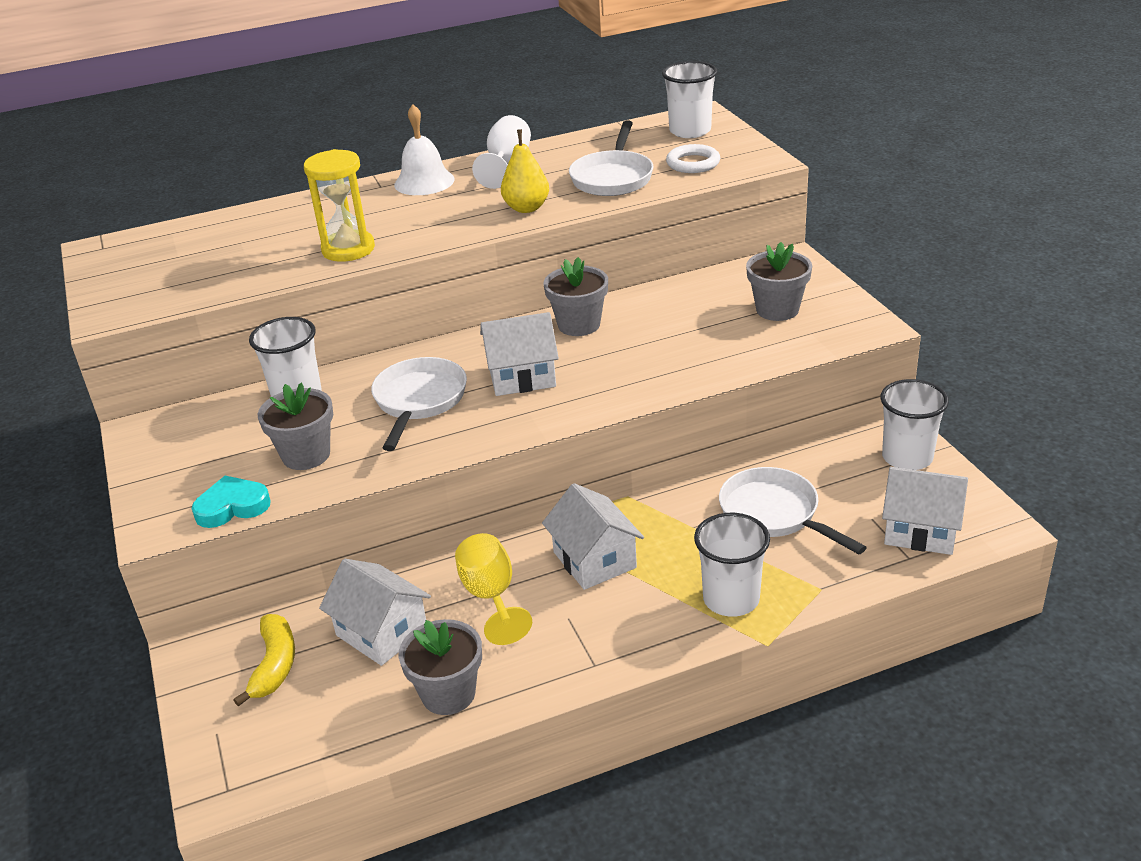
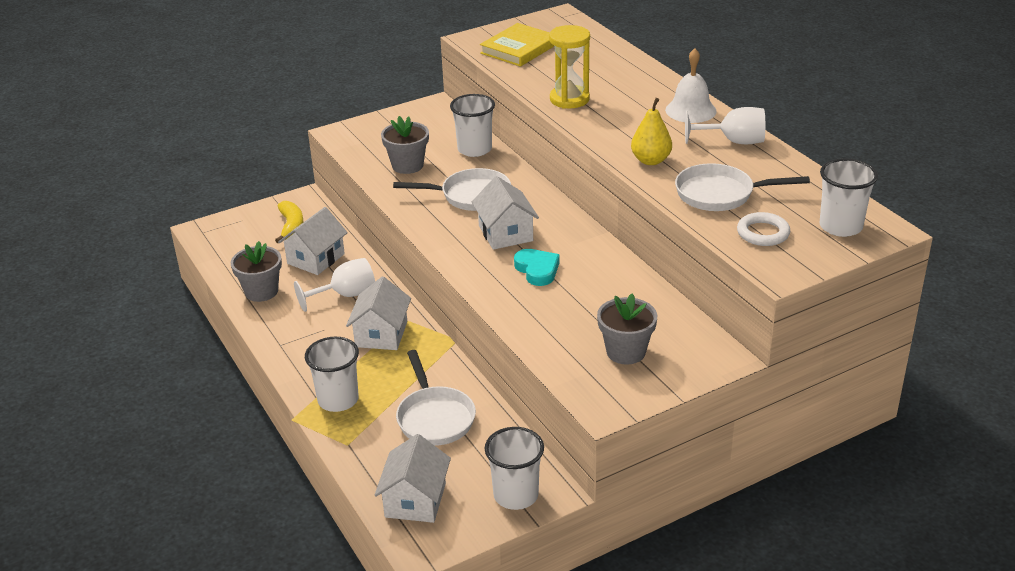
camera: 80 degrees right, 0 degrees up
(174, 280) = (519, 49): none -> yellow book
(232, 507) = (356, 152): turquoise heart -> turquoise heart (537, 270)
(274, 665) = (291, 227): yellow banana -> yellow banana turned 90 degrees counterclockwise
(491, 597) = (345, 295): yellow goblet -> white goblet
(579, 325) = (584, 250): grey flower pot -> none
(594, 560) = (381, 334): white house -> white house turned 45 degrees counterclockwise
(774, 514) = (434, 418): white pan -> white pan turned 120 degrees clockwise

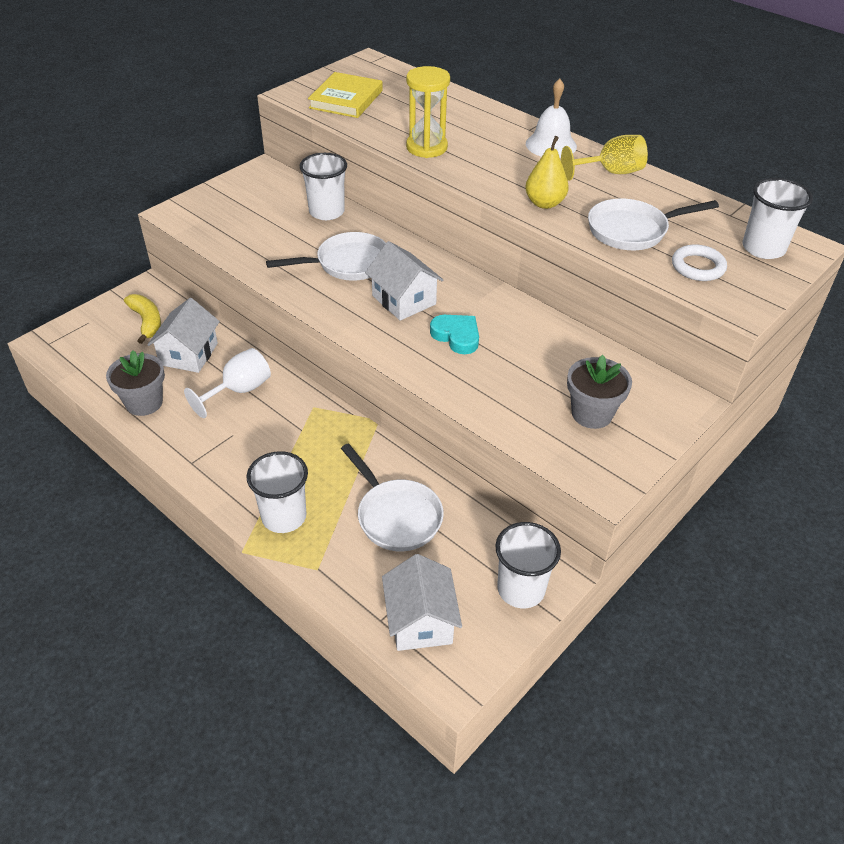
camera: 20 degrees left, 10 degrees up
(381, 334) = (297, 429): white house -> none
(407, 165) = (265, 239): grey flower pot -> none
(733, 141) = (610, 172): white goblet -> yellow goblet

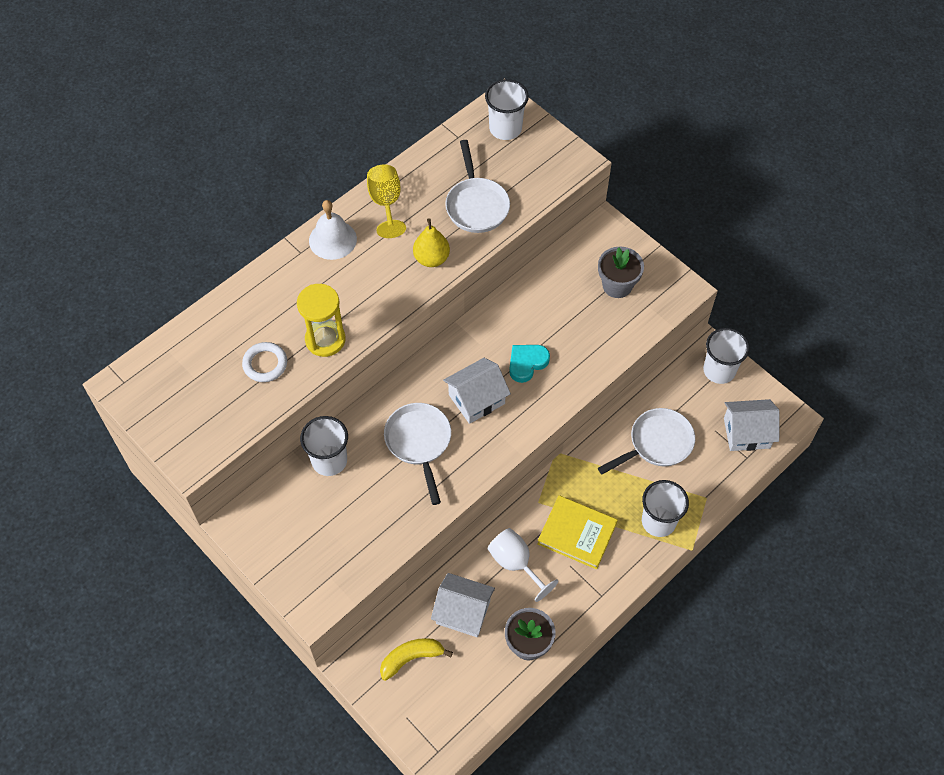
camera: 85 degrees left, 15 degrees up
(346, 99) = (213, 407): yellow book -> yellow book (577, 533)
(698, 267) = (527, 174): white ring -> white ring (265, 364)

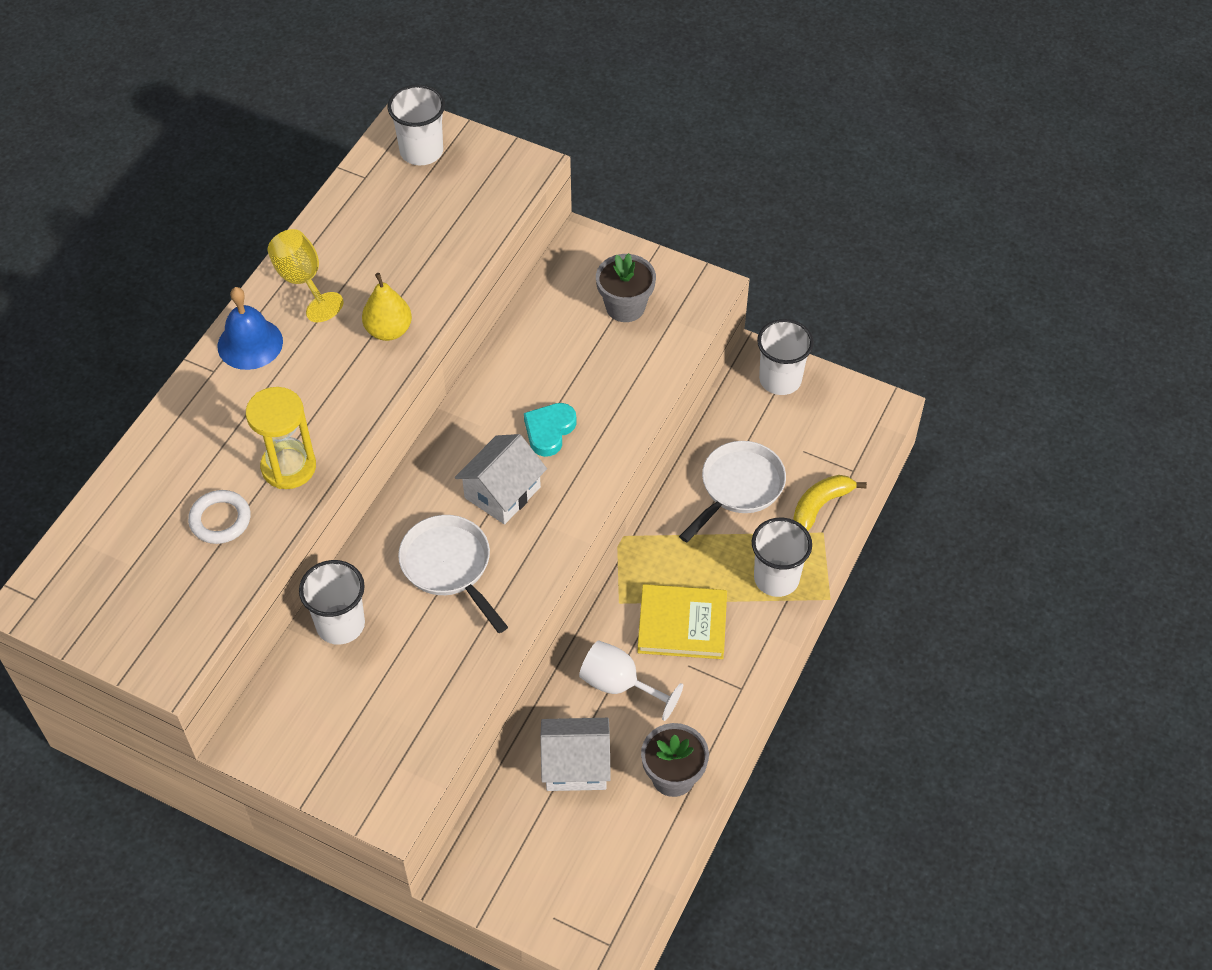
camera: 20 degrees left, 5 degrees down
(332, 239) = (250, 343): white bell -> blue bell
(411, 658) = (531, 843): yellow banana -> yellow banana (820, 506)
(476, 205) = (421, 251): white pan -> none
(746, 433) = (841, 442): white house -> none

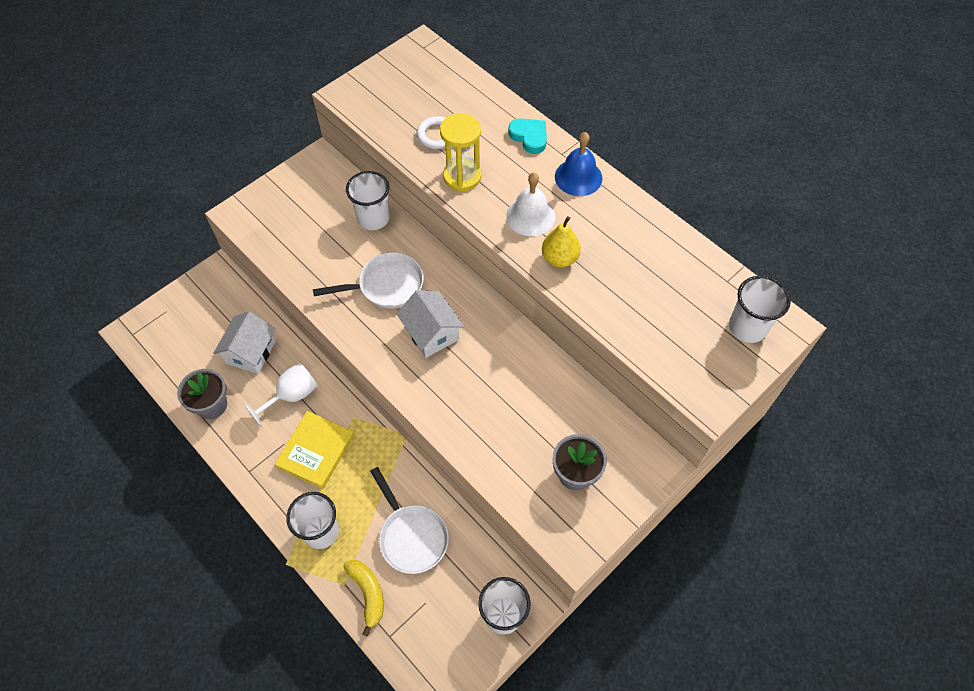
camera: 110 degrees right, 5 degrees up
(303, 281) = (627, 218): yellow goblet -> none
(332, 375) = (530, 216): none -> white bell
(549, 431) = (472, 379): turquoise heart -> turquoise heart (529, 137)

